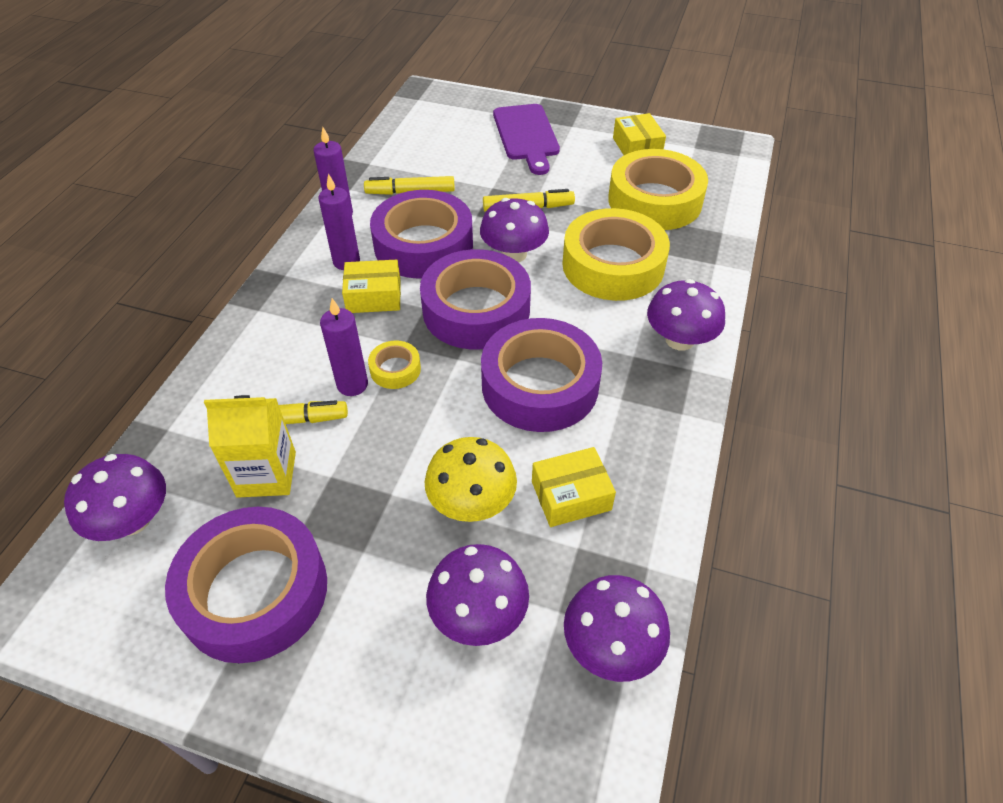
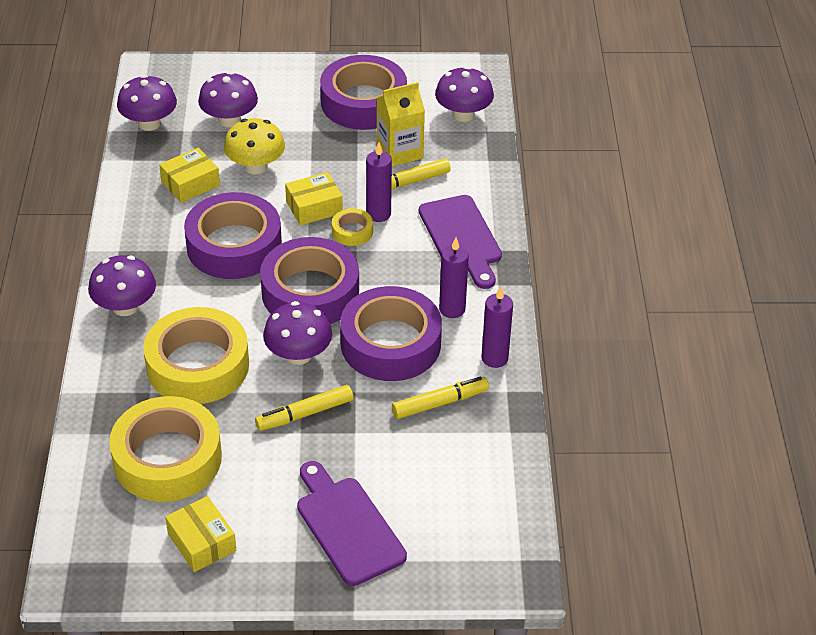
camera: 160 degrees right, 5 degrees down
(281, 332) = (461, 237): none -> purple cutting board
(374, 296) = (406, 283): yellow box -> yellow box (314, 207)

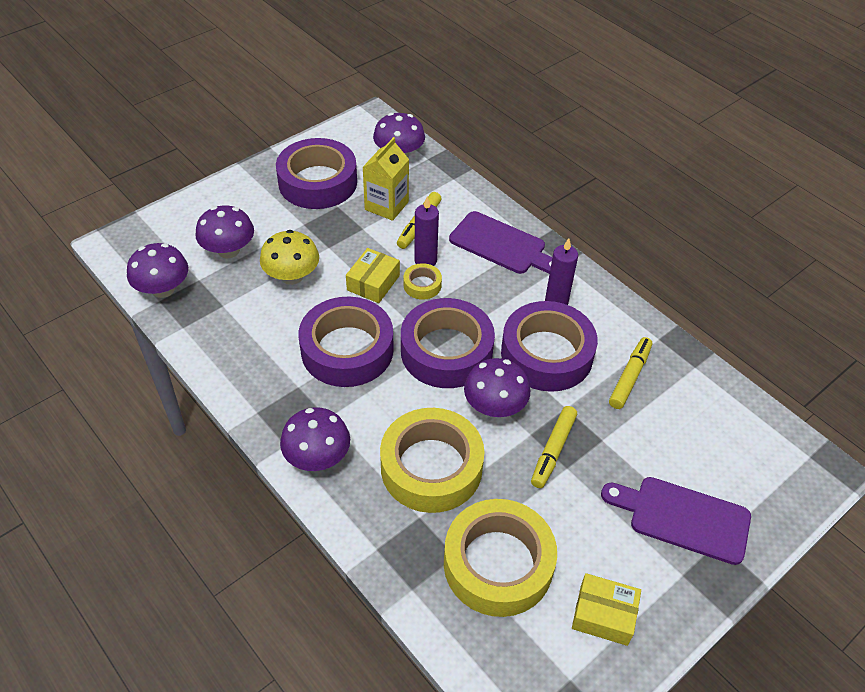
camera: 40 degrees left, 5 degrees up
(190, 184) = (255, 320): yellow box -> none
(494, 358) = (624, 320): purple candle -> none

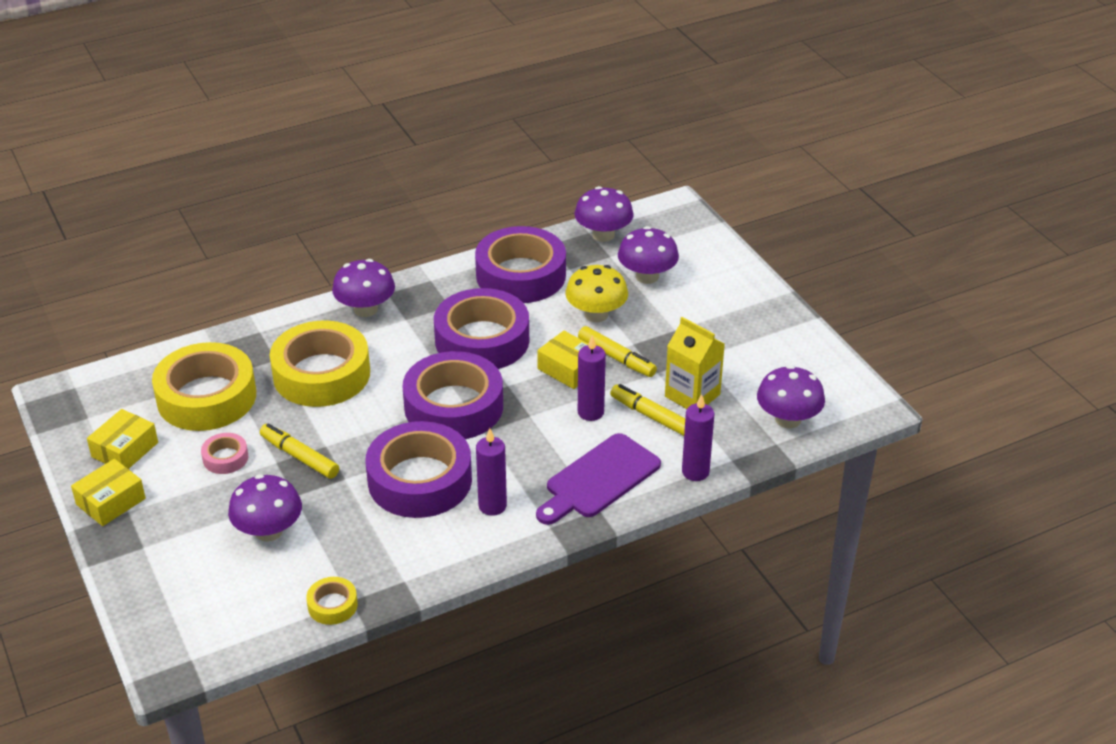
camera: 105 degrees right, 10 degrees down
(318, 182) = (746, 347): purple tape -> purple tape (521, 275)
(422, 285) = (553, 404): yellow tape -> yellow tape (332, 605)
(473, 195) = (695, 472): none -> purple candle
(495, 406) = (370, 427): purple mushroom -> purple mushroom (269, 531)
(578, 513) = (225, 458): none -> pink tape
(629, 377) = (361, 539): yellow marker -> yellow marker (616, 358)
(678, 597) = (111, 501): none -> yellow box
(683, 518) = (180, 530): purple cutting board -> none

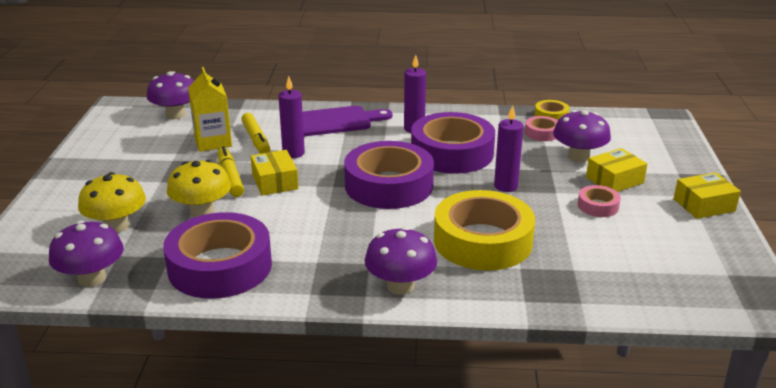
camera: 150 degrees left, 10 degrees down
(125, 450) = (689, 237): yellow box -> yellow box (614, 180)
(206, 397) = (602, 255): yellow tape -> none
(299, 457) = (535, 190): yellow marker -> none
(330, 561) = (542, 133): none -> pink tape
(482, 340) = (318, 223): purple tape -> none
(647, 276) = (117, 226): purple mushroom -> yellow mushroom
(695, 472) = (269, 109): purple candle -> purple candle (505, 186)

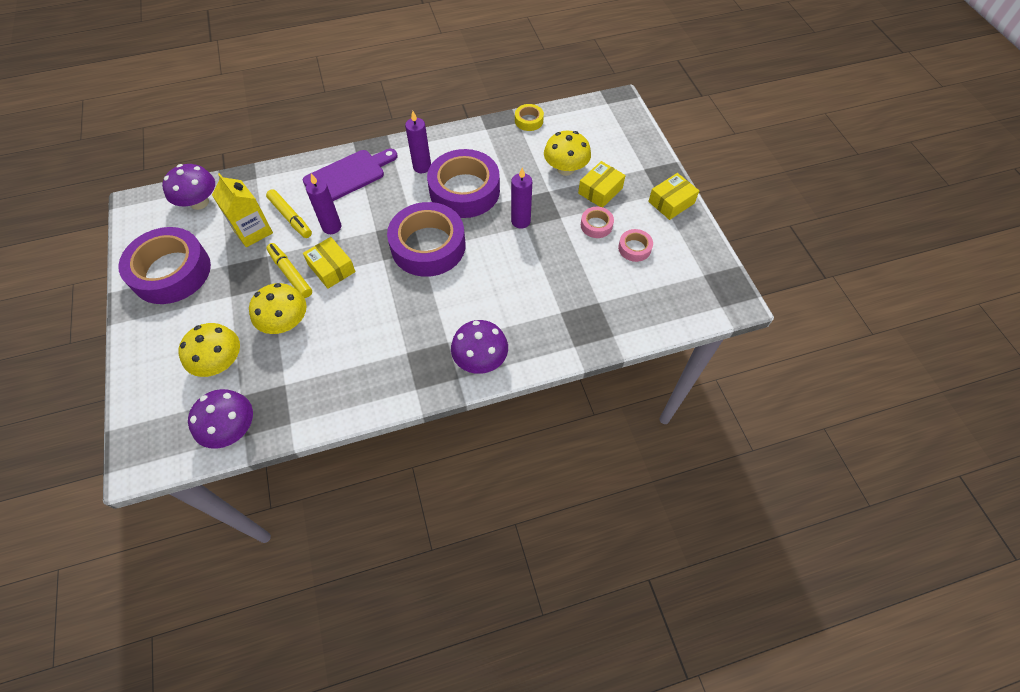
camera: 20 degrees left, 30 degrees up
(220, 266) = (332, 382): purple tape -> purple tape (171, 272)
(482, 241) = (524, 291): yellow tape -> none
(542, 133) = (528, 145): pink tape -> pink tape (634, 248)
(578, 157) = (565, 169): purple mushroom -> yellow mushroom

